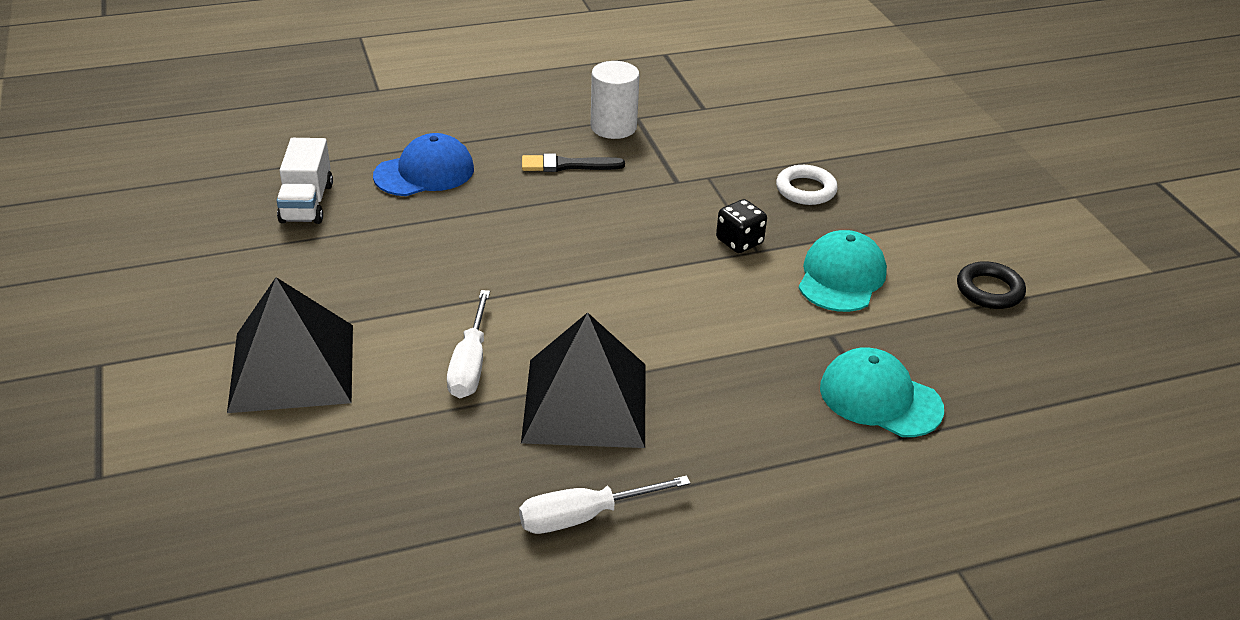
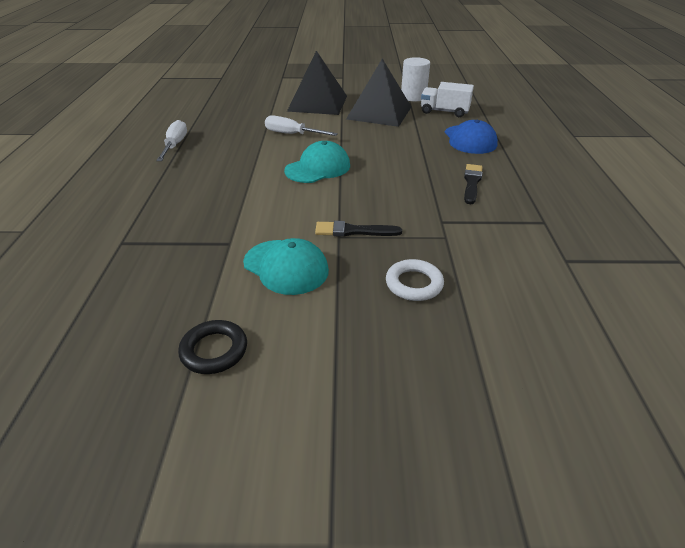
camera: 110 degrees right, 0 degrees up
(585, 402) = (242, 155): black pyramid -> black pyramid (379, 112)
(613, 127) = (527, 209): white cylinder -> white cylinder (413, 97)
(739, 241) = (353, 231): black dice -> black brush
(880, 398) = (158, 245): turquoise cap -> turquoise cap (318, 168)

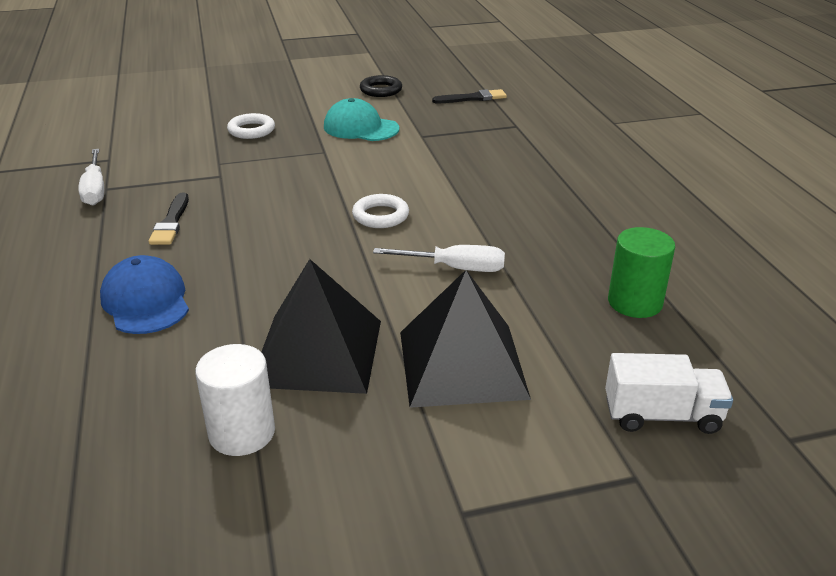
camera: 165 degrees right, 5 degrees down
(175, 145) = (609, 223): white screwdriver -> white screwdriver (95, 190)
(218, 112) = (635, 302): none -> green cylinder
(318, 168) = (380, 216): turquoise cap -> white ring
(353, 231) = (311, 157): black brush -> black brush (473, 98)
(444, 112) = (174, 379): white truck -> white truck (662, 415)

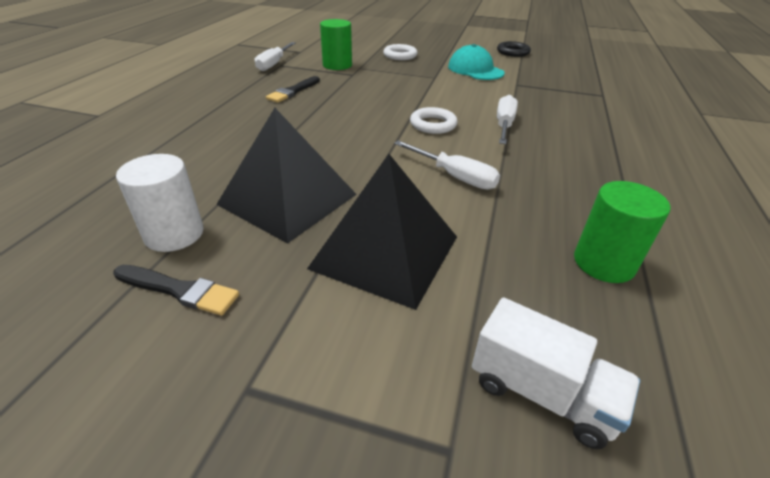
camera: 30 degrees right, 5 degrees up
(146, 301) = (225, 129): blue cap -> none
(185, 167) = (337, 65): none -> green cylinder
(451, 193) = (504, 125): none -> white screwdriver
(473, 98) = (581, 71): black brush -> black brush (179, 290)

